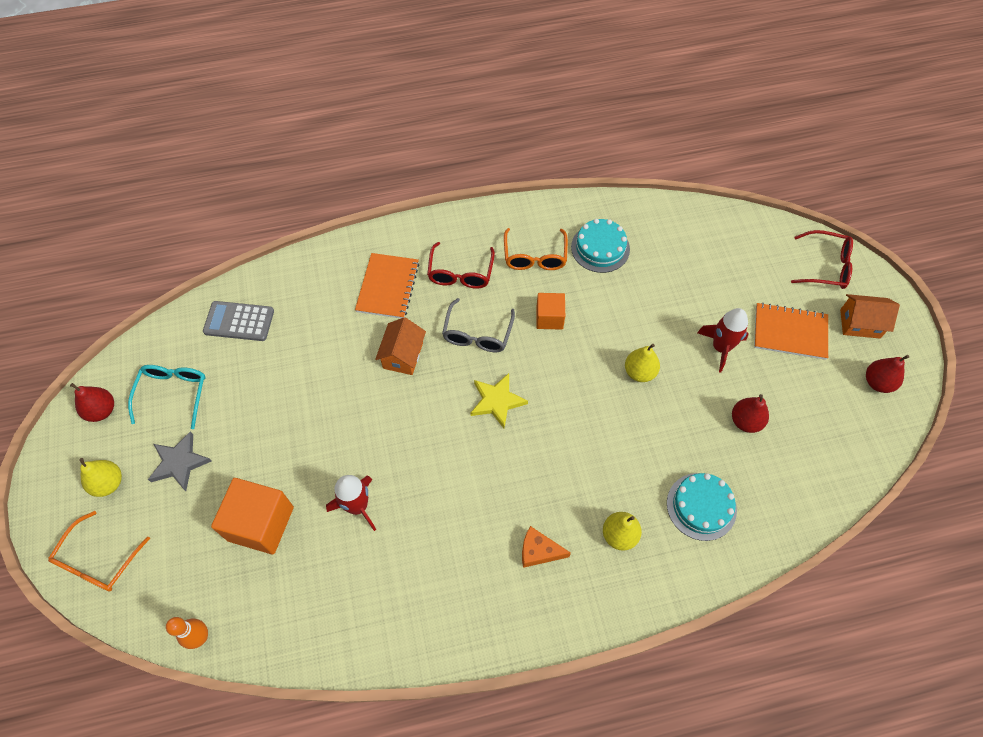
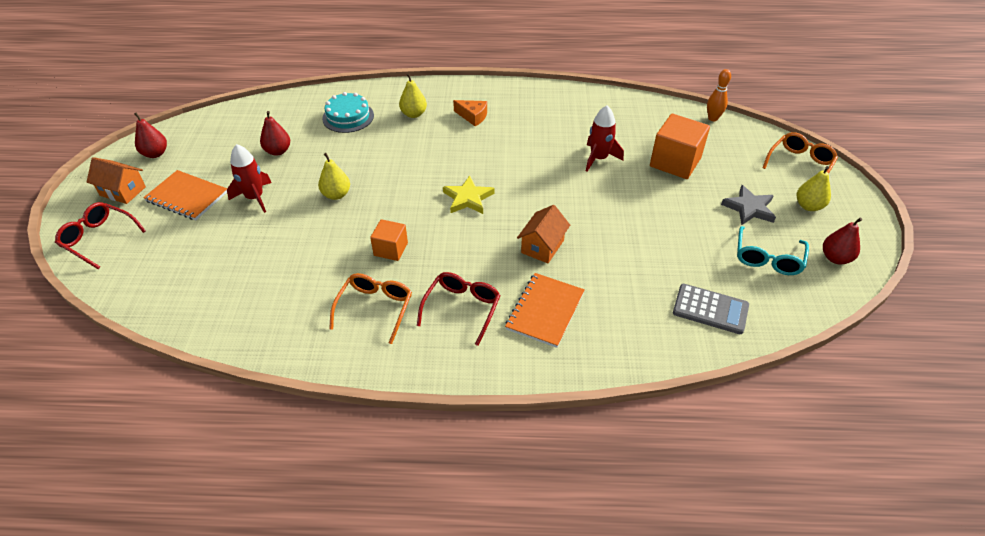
camera: 165 degrees left, 15 degrees down
(477, 333) = (465, 250): grey glasses -> none
(600, 248) = (301, 302): turquoise cake -> none

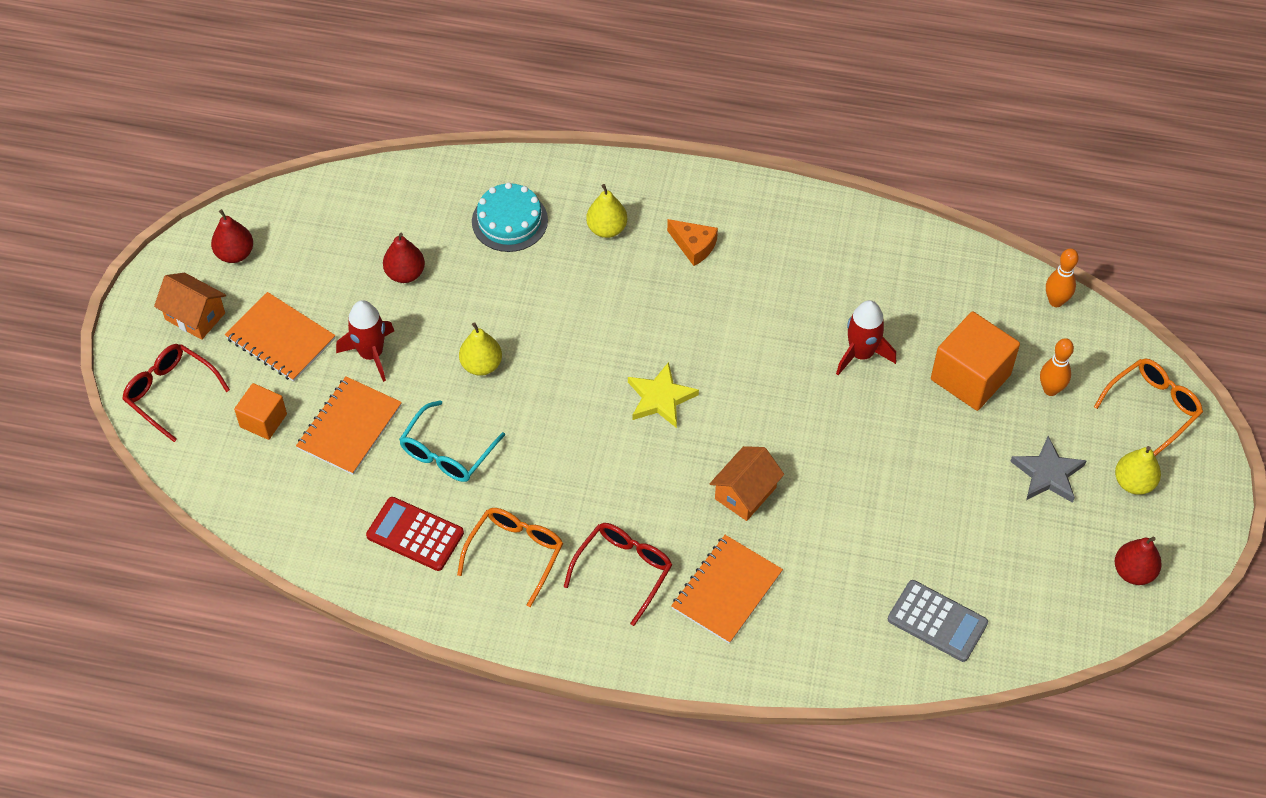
camera: 10 degrees right, 10 degrees up
(239, 243) = (350, 427): none -> orange notebook
(293, 306) = (415, 534): none -> red calculator
(391, 249) = (545, 467): orange cube -> orange cube (263, 420)
(730, 162) = (1050, 389): none -> orange bowling pin
(768, 258) = (1042, 558): turquoise glasses -> turquoise glasses (447, 452)

